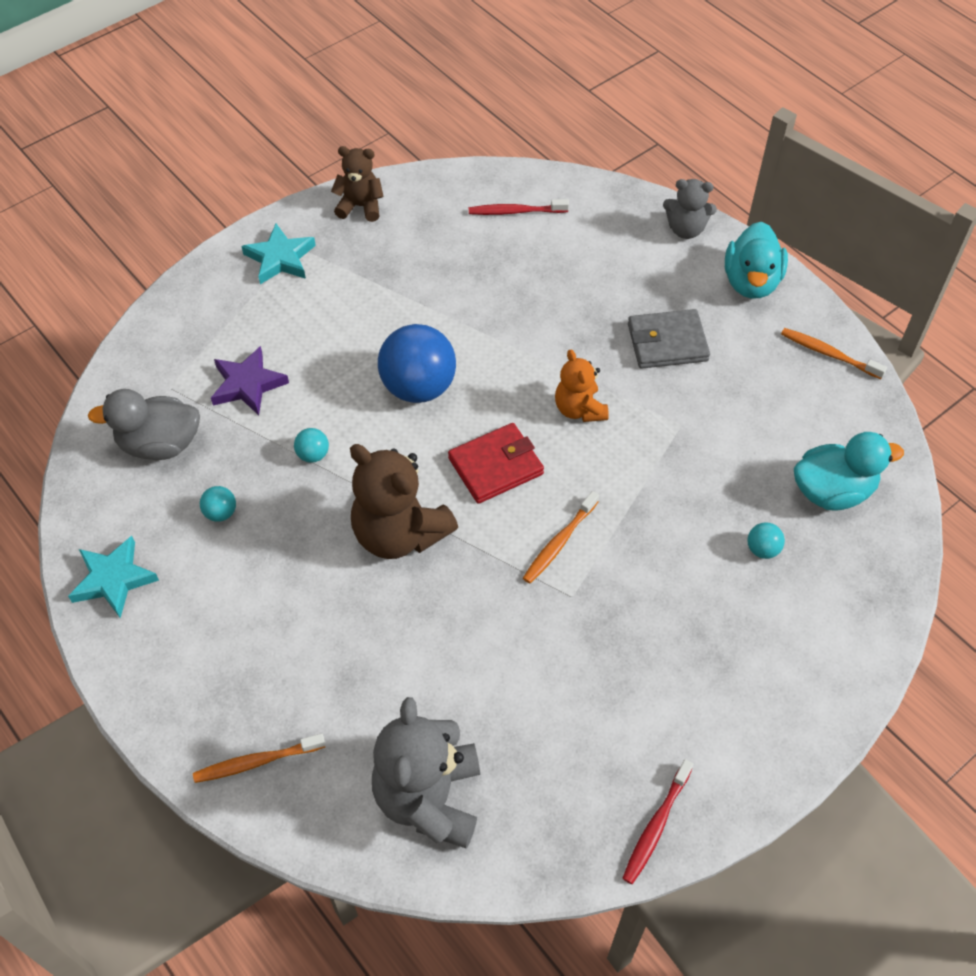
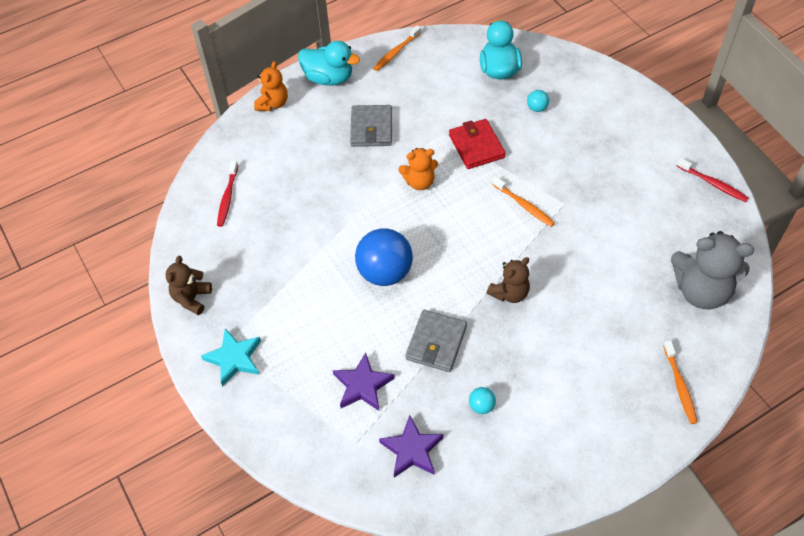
camera: 80 degrees left, 0 degrees up
(113, 579) = (534, 481): turquoise star -> none
(160, 444) = (412, 450): grey duck -> purple star
(313, 455) = (436, 343): turquoise ball -> grey wallet
(399, 533) = (509, 293): brown teddy bear -> brown teddy bear, size x0.58
(495, 466) = (460, 233): red wallet -> red wallet (476, 146)
(686, 229) = (273, 103): grey teddy bear -> orange teddy bear

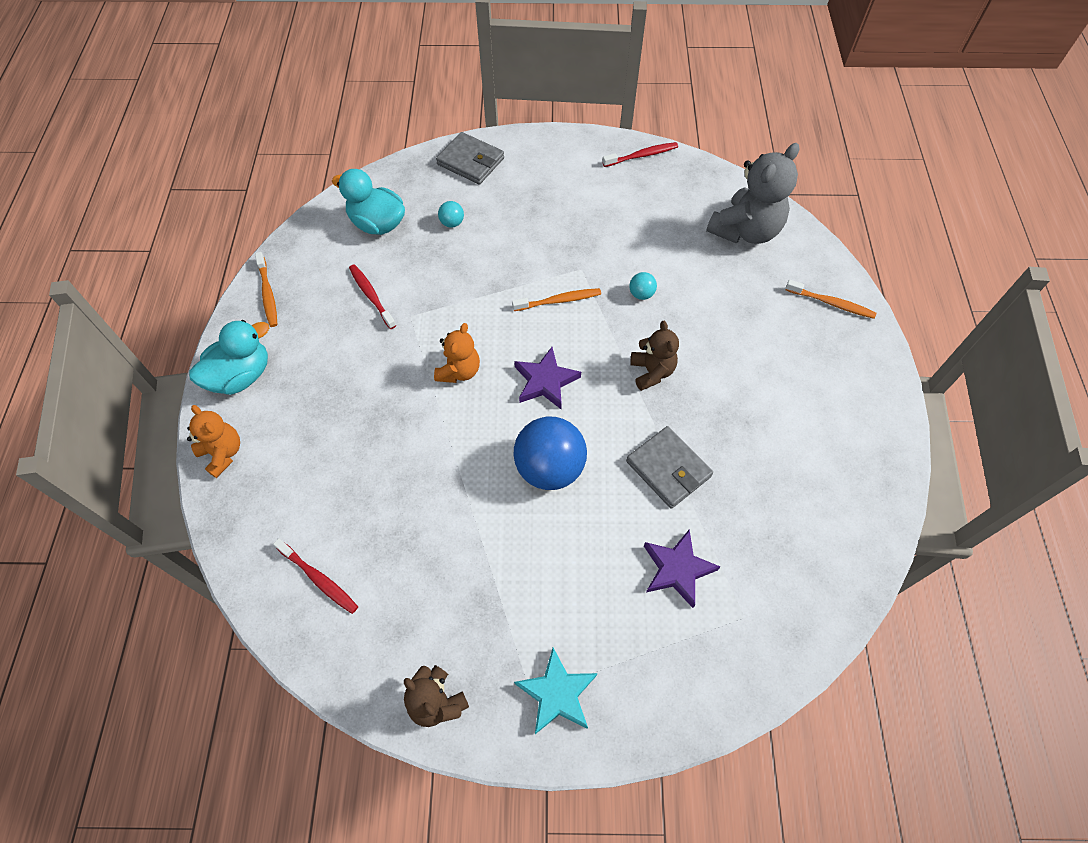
camera: 60 degrees left, 5 degrees up
(371, 128) = (350, 374): grey wallet -> grey wallet (471, 161)
(412, 450) = (781, 563): purple star -> purple star (545, 381)
(438, 102) = (371, 296): none -> red toothbrush
(476, 146) = (456, 297): red wallet -> none
(481, 406) = (765, 470): turquoise ball -> turquoise ball (641, 294)

